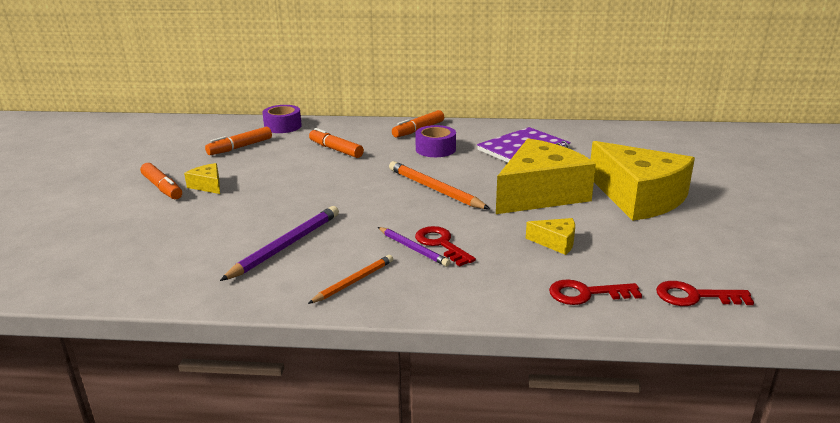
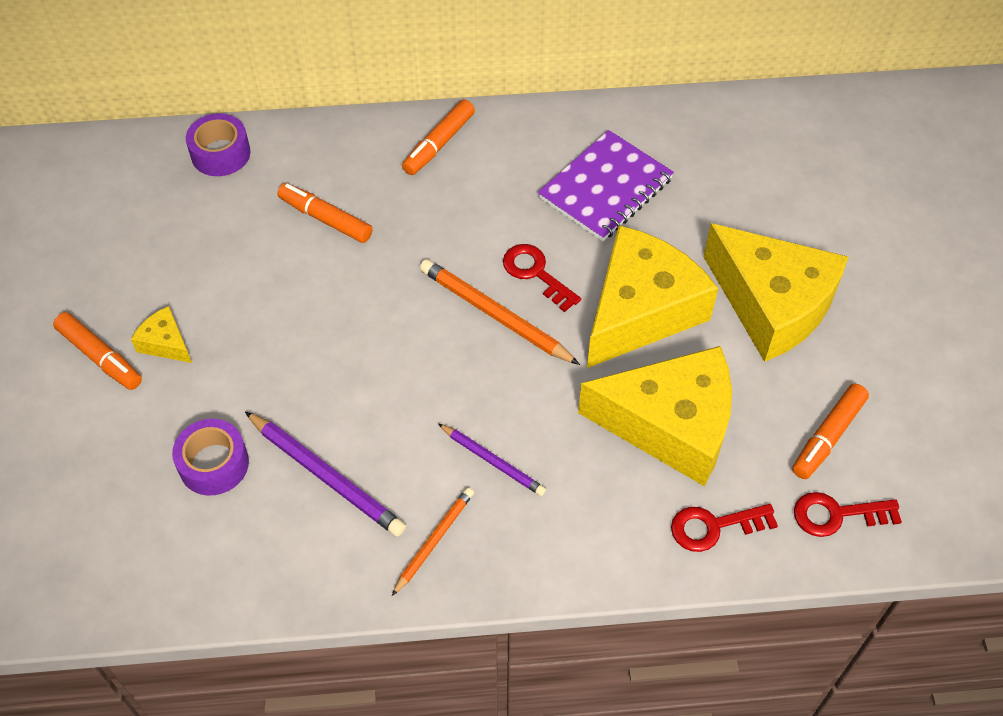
camera: 10 degrees left, 30 degrees up
(240, 147) = (175, 227): orange marker -> orange marker (828, 436)
(286, 245) = (326, 476): purple pencil -> purple pencil turned 105 degrees clockwise
(435, 149) = (476, 201): purple tape -> purple tape (214, 464)
(441, 244) = (526, 447): red key -> red key (536, 273)
(556, 242) = (670, 425): yellow cheese -> yellow cheese, size x2.38

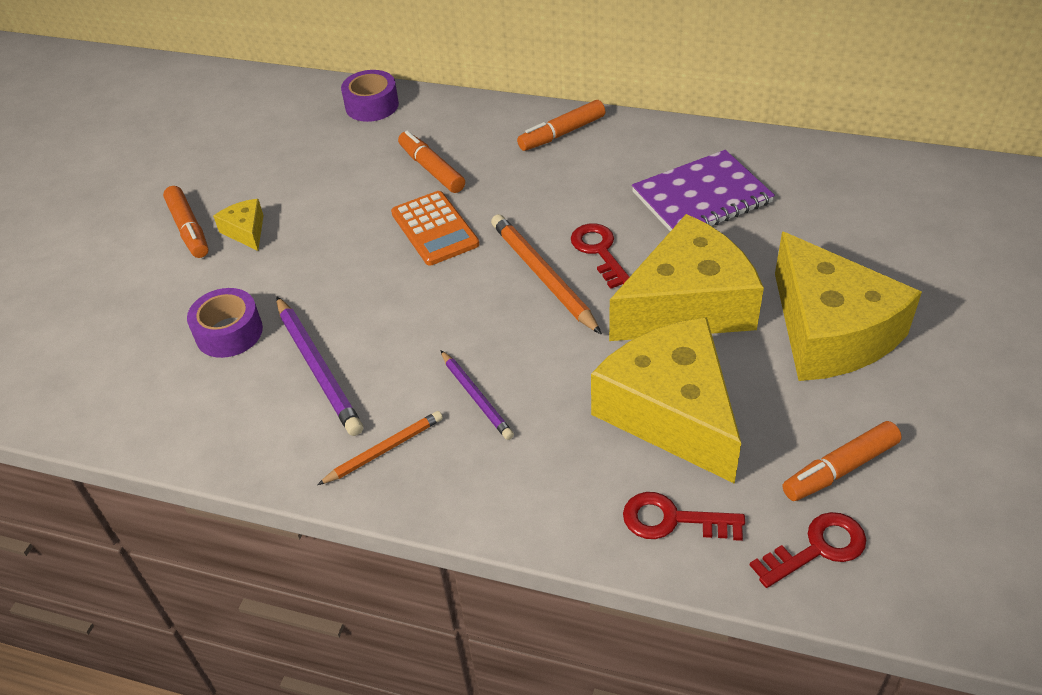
camera: 25 degrees right, 10 degrees down
(364, 289) = (435, 229): none -> orange calculator
(670, 425) = (671, 412): yellow cheese -> yellow cheese turned 150 degrees counterclockwise
(836, 514) = (817, 548): red key -> red key turned 135 degrees clockwise

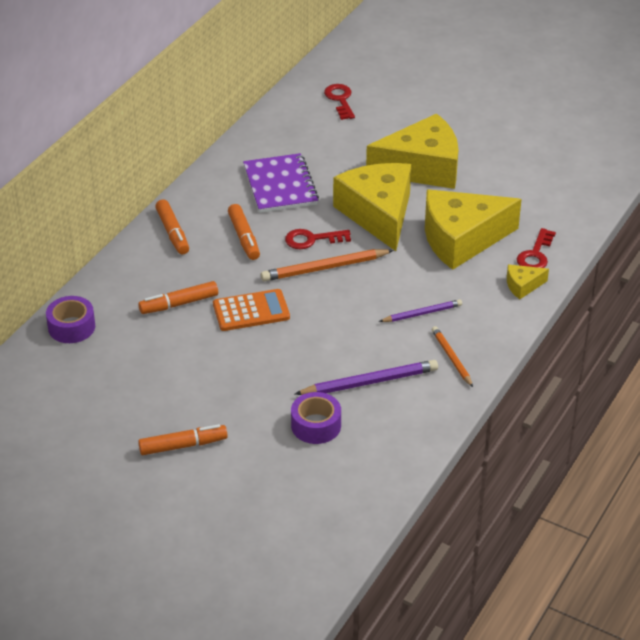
camera: 80 degrees left, 5 degrees down
(246, 231) = (203, 412): yellow cheese -> yellow cheese (523, 286)
(817, 548) = (566, 211): red key -> red key (340, 100)
(840, 469) = (519, 191): orange marker -> orange marker (244, 237)

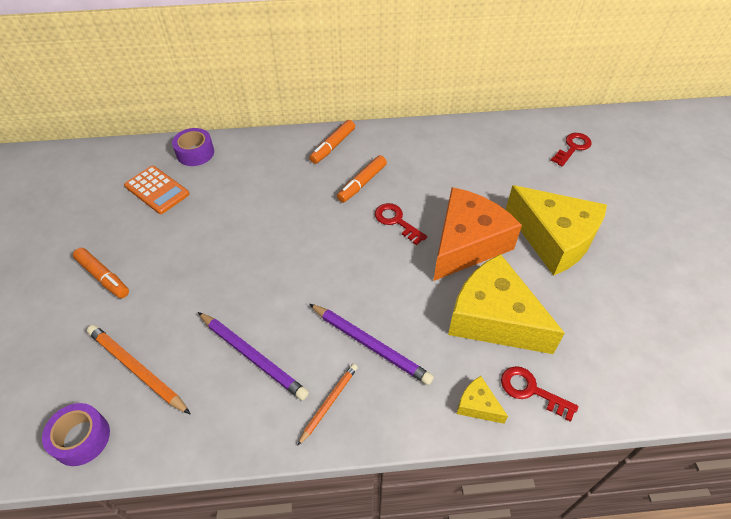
camera: 55 degrees right, 10 degrees up
(179, 304) = (260, 190): orange marker -> none
(251, 311) = (283, 232): orange calculator -> orange calculator (157, 190)
(280, 186) = (439, 170): purple notebook -> none
(316, 425) = (174, 349): purple tape -> purple tape (81, 438)
(324, 268) = (370, 247): orange pencil -> orange pencil (137, 369)
(378, 214) = (467, 243): yellow cheese -> orange cheese
(422, 313) = (370, 345): purple pencil -> purple pencil, size x1.61
(535, 255) = (531, 390): red key -> red key turned 45 degrees clockwise

